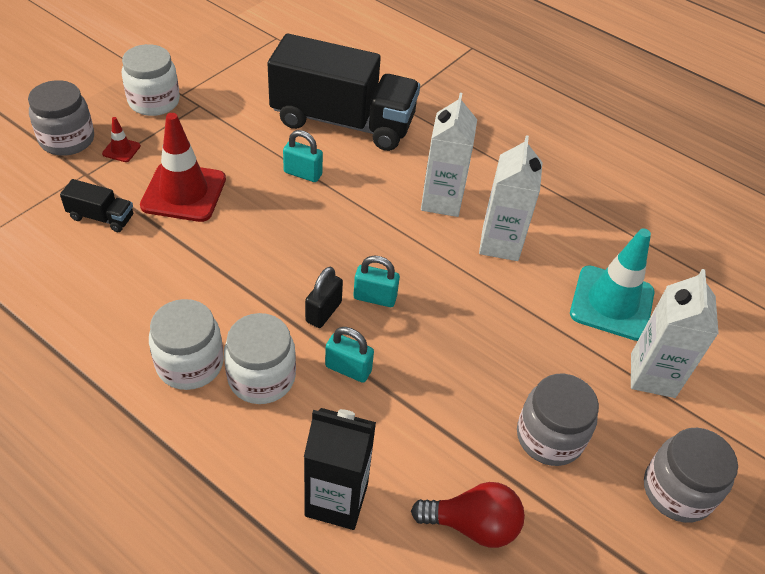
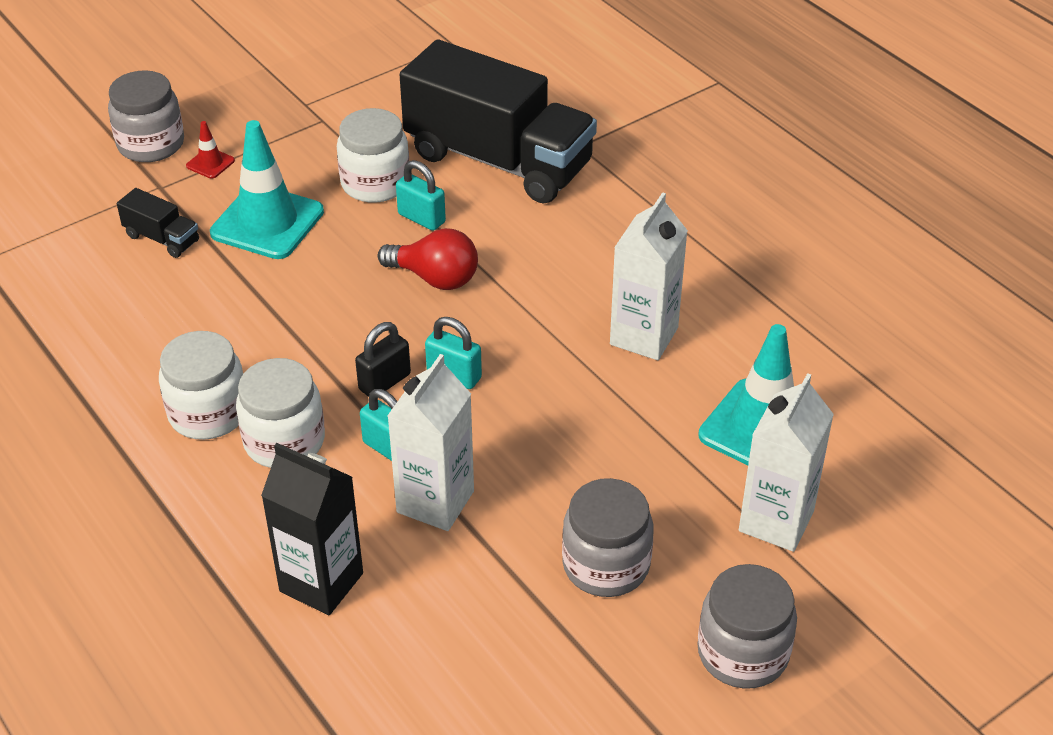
camera: 20 degrees right, 5 degrees down
(154, 101) = (268, 109): white jar -> white jar (375, 183)
(184, 192) = (267, 222): red traffic cone -> turquoise traffic cone
(441, 201) = (588, 274): white carton -> white carton (435, 502)
(472, 525) = (469, 638): red light bulb -> red light bulb (435, 278)

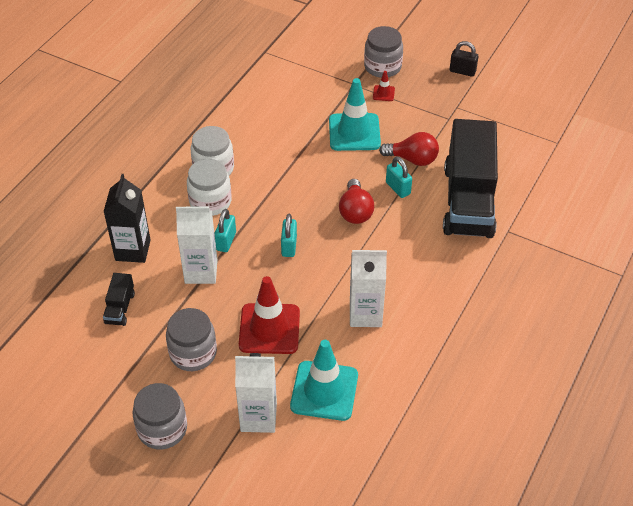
camera: 65 degrees right, 5 degrees up
(162, 238) = (318, 101): black truck -> black truck (120, 308)
(375, 183) = (412, 159): white jar -> red light bulb
(384, 382) = (269, 222): black padlock -> black padlock (462, 71)
(421, 218) = (398, 188): turquoise padlock -> turquoise padlock turned 45 degrees counterclockwise
(609, 453) = (269, 329): none -> red traffic cone

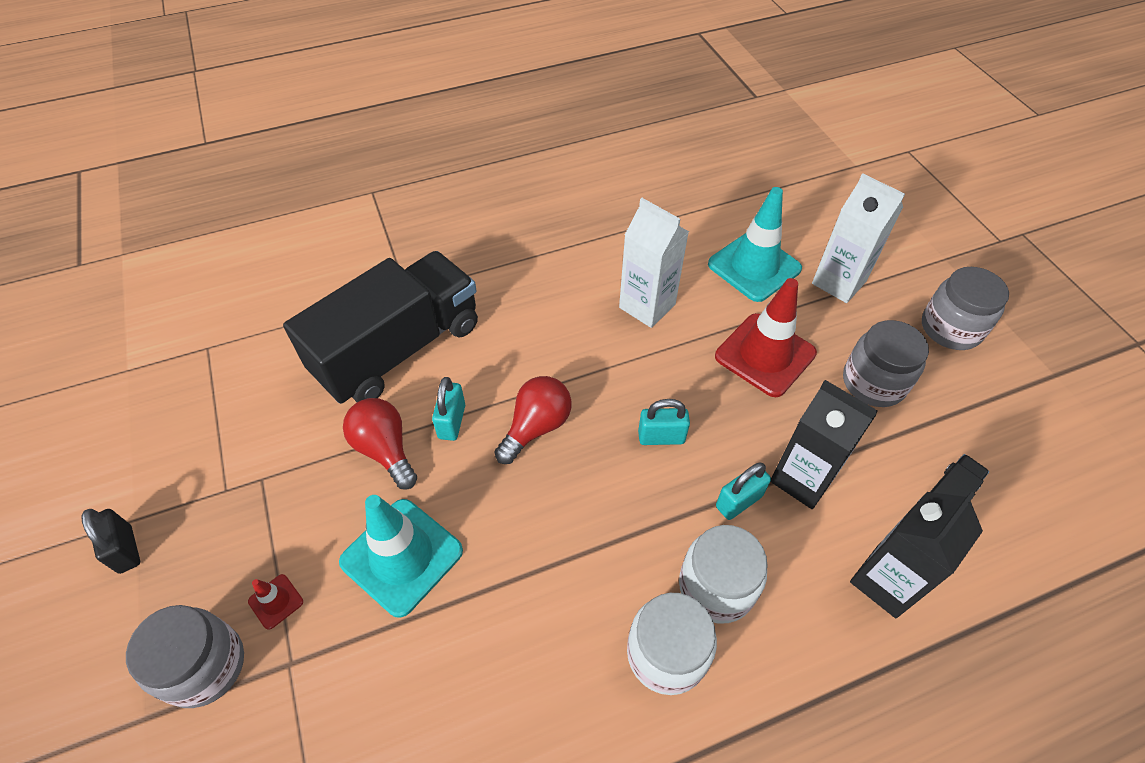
camera: 140 degrees left, 5 degrees up
(201, 271) = (802, 479): white carton -> black carton
(289, 246) = (661, 437): turquoise padlock -> turquoise padlock turned 45 degrees clockwise

